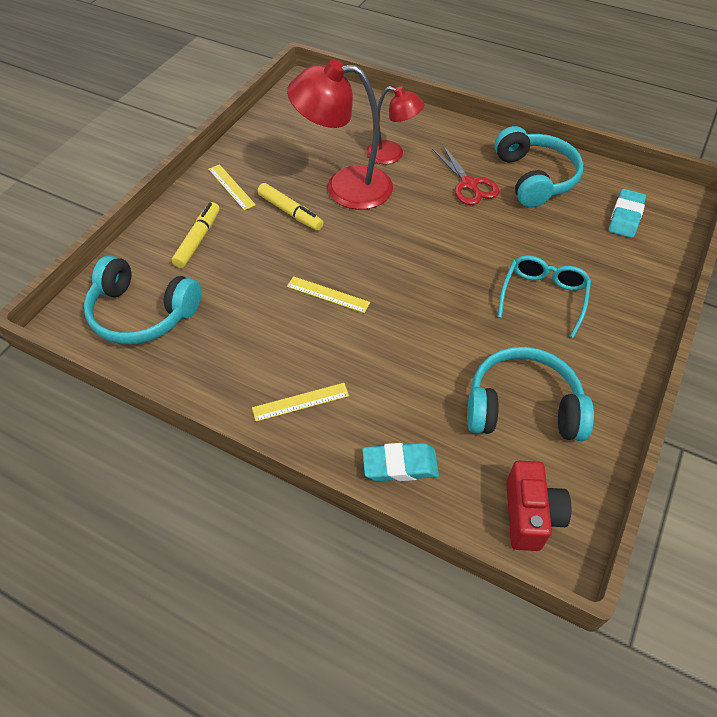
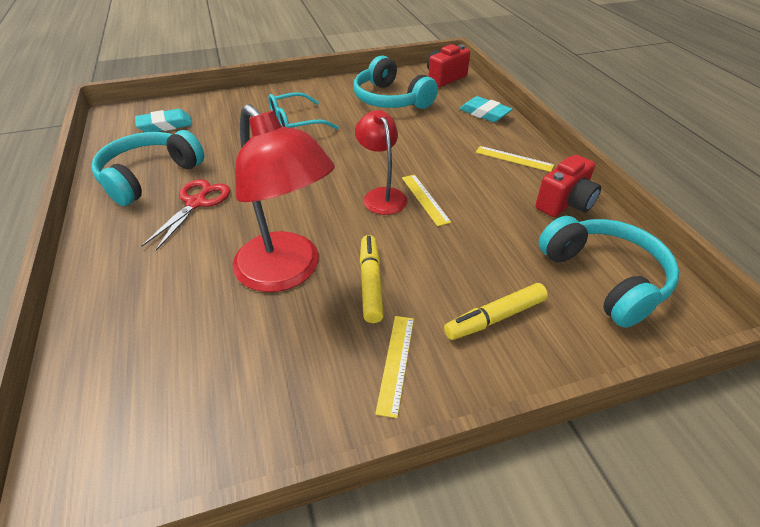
camera: 135 degrees left, 10 degrees down
(212, 371) = (565, 204): none -> red camera
(392, 155) = (193, 273): red lamp -> red lamp (381, 195)

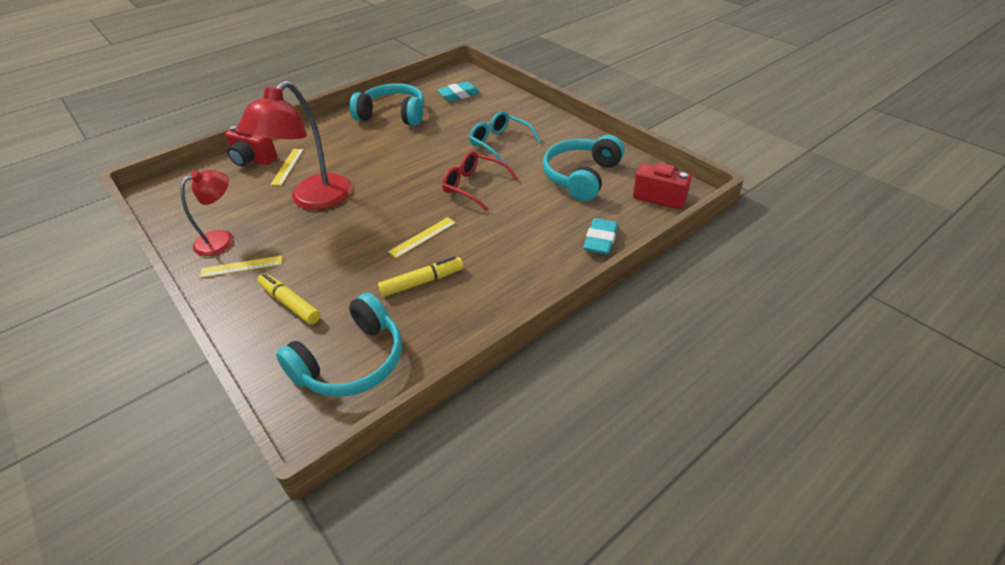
camera: 70 degrees right, 0 degrees up
(165, 125) = (459, 95): turquoise eraser -> turquoise eraser turned 75 degrees counterclockwise
(196, 203) = (372, 142): red scissors -> none
(359, 153) = (473, 186): none -> red glasses
(370, 283) = (312, 237): yellow marker -> yellow marker (421, 282)
(381, 195) = (417, 214): red lamp -> red lamp (222, 239)
(514, 158) = (519, 276): yellow ruler -> yellow ruler (287, 166)
(565, 204) = (456, 323): red camera -> red camera (253, 160)

